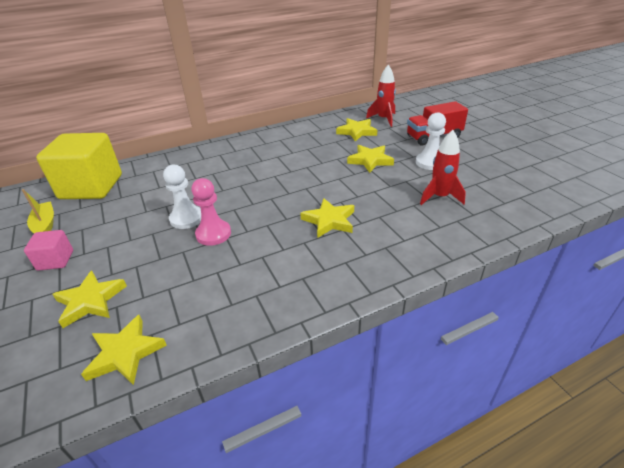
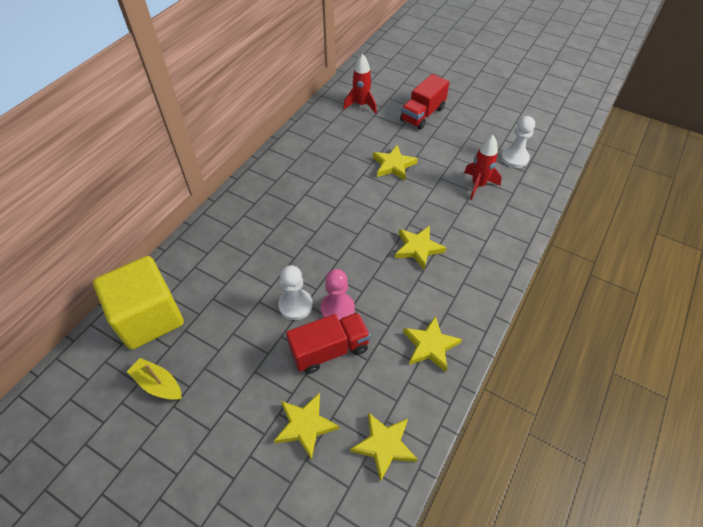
camera: 35 degrees left, 15 degrees up
(55, 260) = (222, 411): pink cube -> none
(173, 258) = (329, 350): none -> red truck
(357, 132) = (351, 131): yellow star -> yellow star (430, 346)
(430, 162) = (443, 148): white pawn -> white pawn (514, 158)

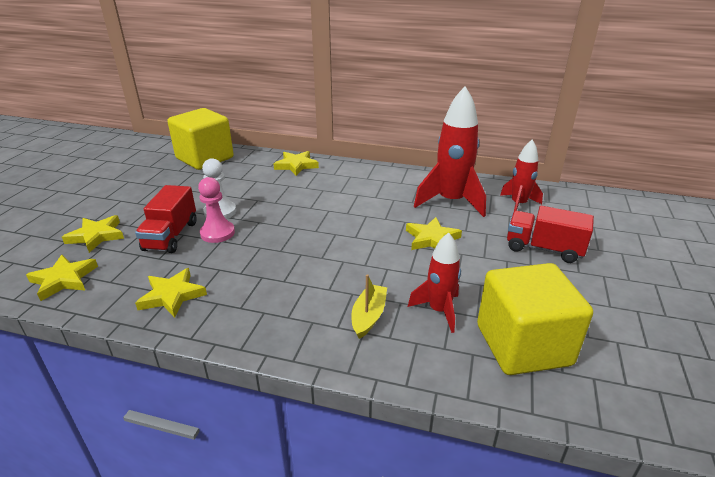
camera: 75 degrees right, 20 degrees down
(158, 384) = (147, 172): yellow boat -> yellow boat (368, 316)
(329, 350) = (171, 236): red truck -> red truck turned 45 degrees clockwise
(342, 139) = (451, 202): none -> red rocket
(418, 248) = (307, 272): yellow star -> yellow star (296, 165)
(514, 158) = (523, 345): white pawn -> yellow cube

